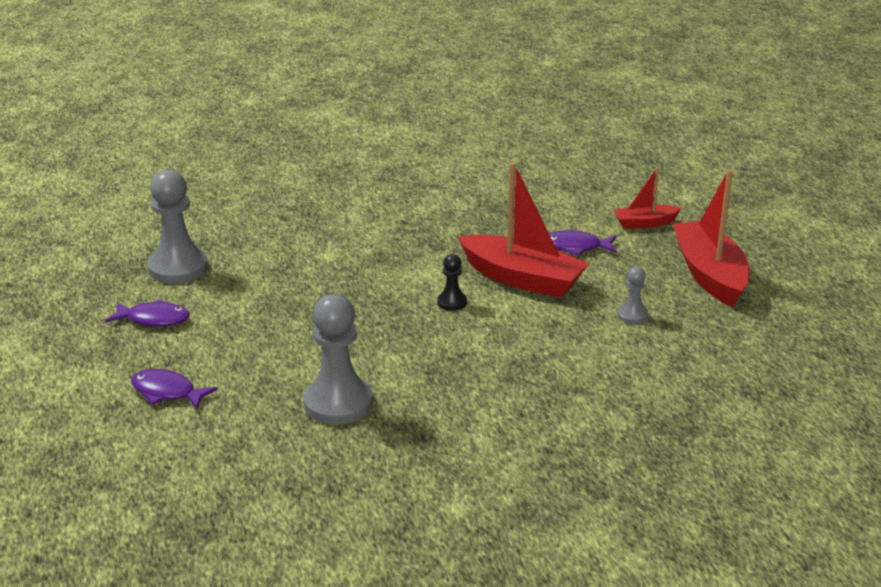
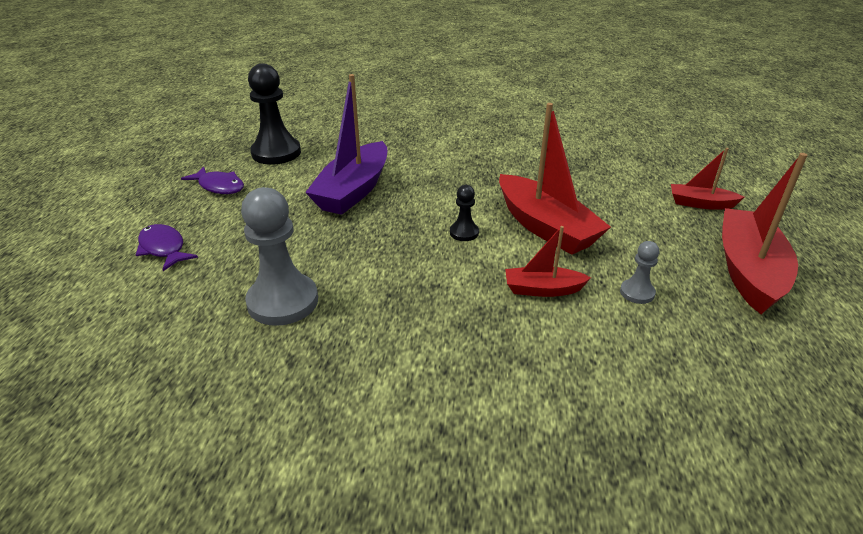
camera: 25 degrees right, 5 degrees up
(178, 268) = (276, 153): grey pawn -> black pawn
(307, 288) = (354, 190): none -> purple boat
(555, 333) = (542, 289): none -> red boat
(576, 247) = (617, 210): purple fish -> none

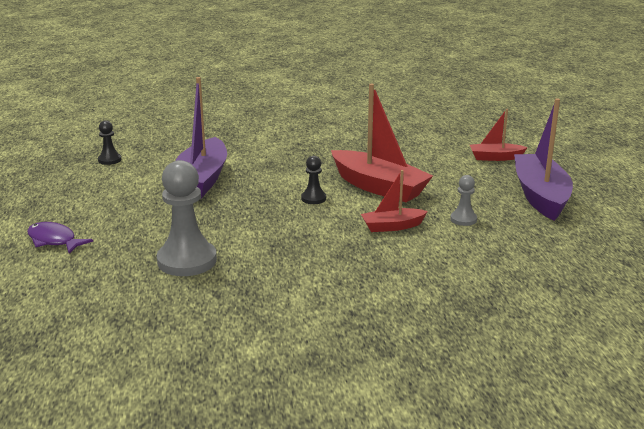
camera: 15 degrees left, 10 degrees down
(219, 186) = (72, 191): purple fish -> none
(276, 153) = (109, 160): black pawn -> black pawn, size x0.49
(748, 271) = (540, 196): red boat -> purple boat

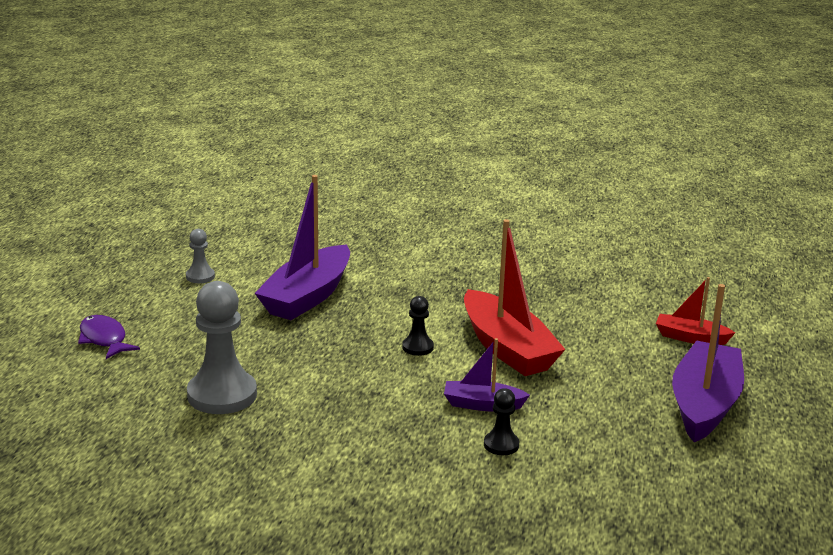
camera: 20 degrees right, 0 degrees up
(109, 160) = (225, 249): black pawn -> black pawn (501, 445)
(392, 226) = (482, 404): red boat -> purple boat
(463, 219) = (577, 414): grey pawn -> grey pawn (200, 276)

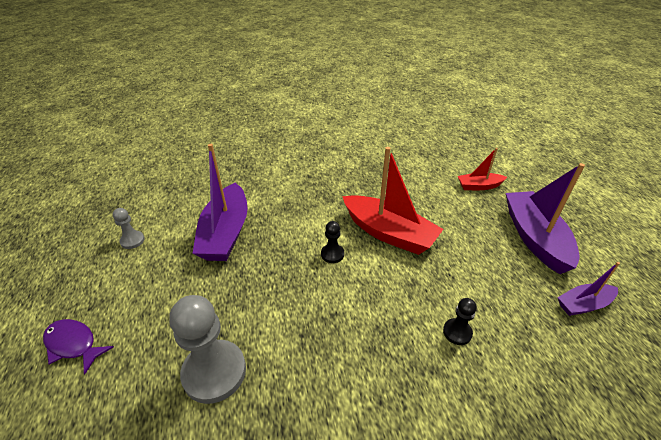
camera: 25 degrees left, 15 degrees up
(482, 404) = (414, 294): purple boat -> purple boat (583, 304)

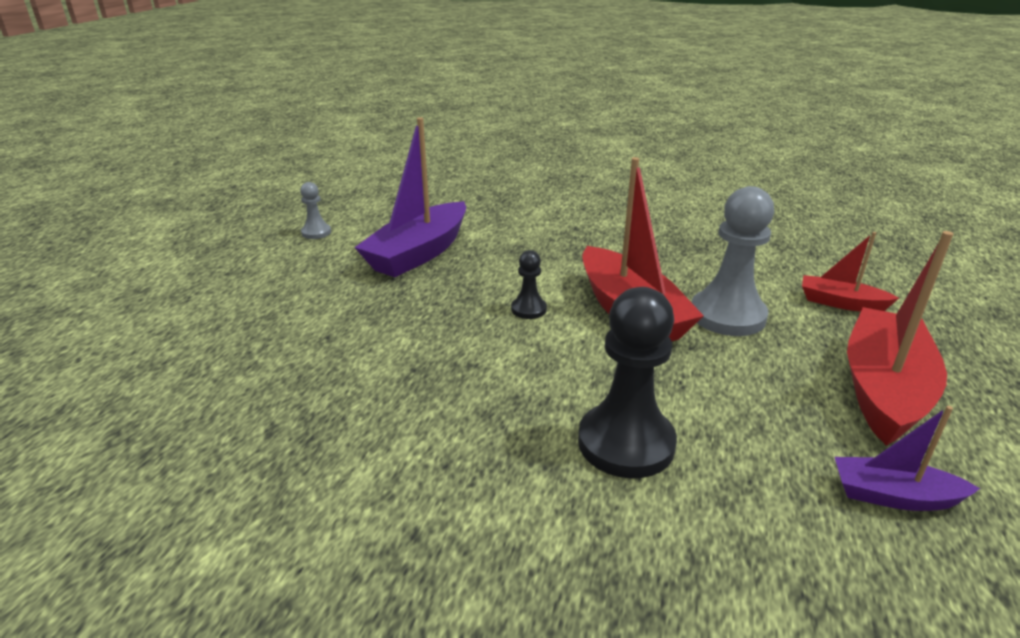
camera: 30 degrees right, 10 degrees down
(73, 344) = (188, 295): purple fish -> none
(214, 372) = (290, 364): grey pawn -> grey pawn (727, 316)
(457, 332) = (626, 443): black pawn -> black pawn, size x2.05
(534, 238) = (883, 389): purple boat -> red boat

